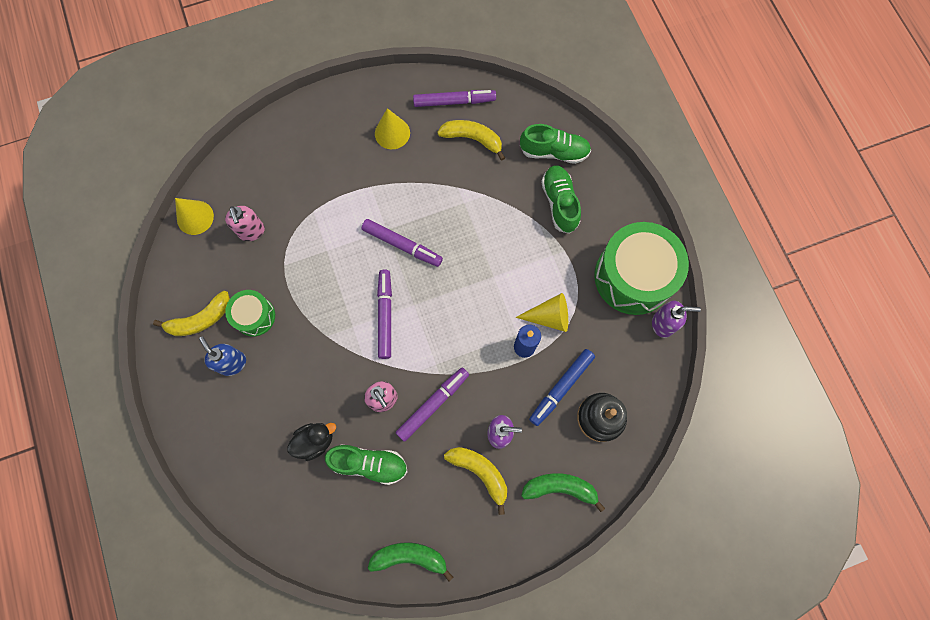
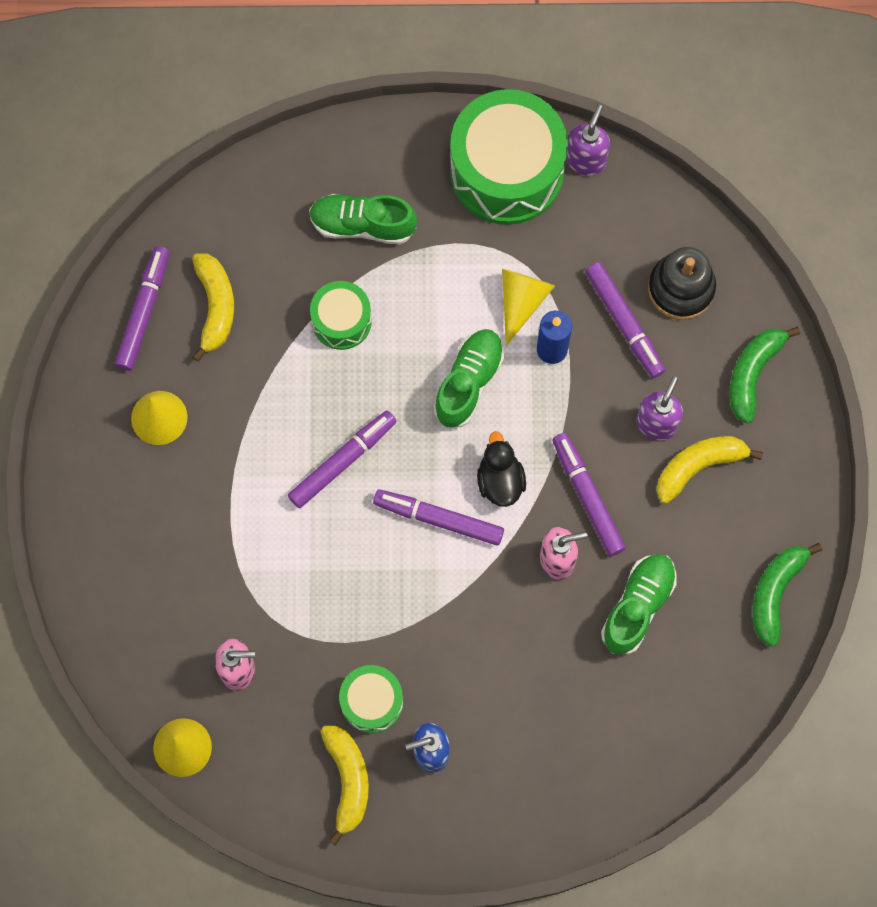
camera: 70 degrees left, 0 degrees up
(315, 441) = (581, 669): black duck -> black duck (500, 480)
(472, 139) = (215, 307): yellow banana -> yellow banana turned 135 degrees clockwise
(492, 213) = (341, 321): none -> green drum
(554, 152) = (281, 202): green shoe -> green shoe (468, 382)
(561, 388) = (624, 323): blue marker -> purple marker

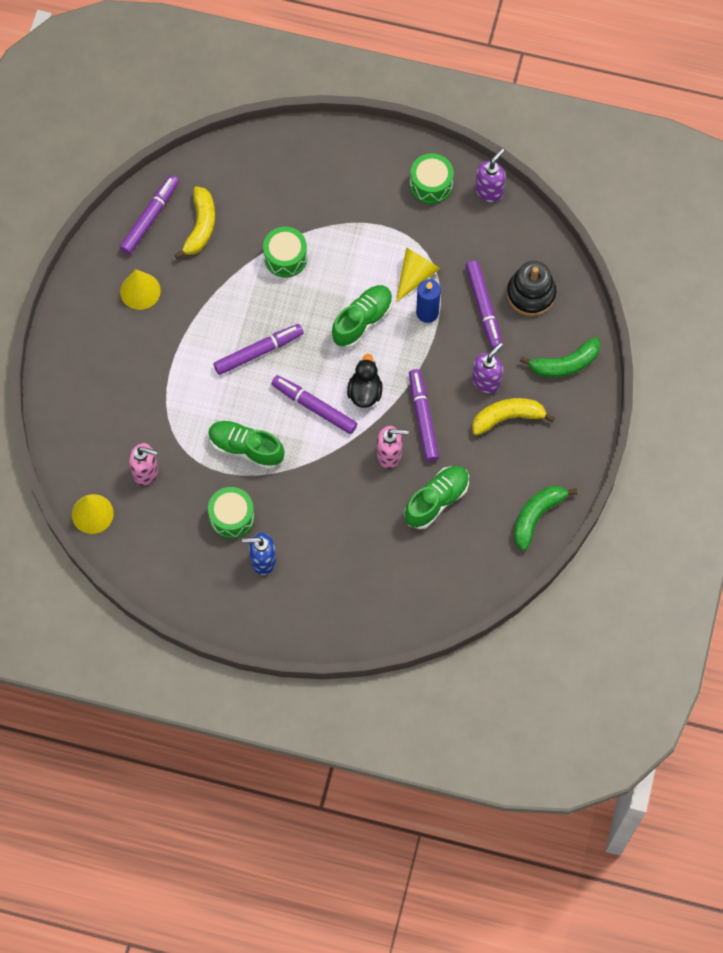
camera: 15 degrees right, 5 degrees down
(348, 780) = (200, 565): yellow banana -> none
(362, 225) = (319, 196): green shoe -> green shoe (246, 448)
(506, 171) = (431, 184): green drum -> green drum, size x0.51
(752, 373) = (565, 364): green banana -> green banana turned 150 degrees counterclockwise

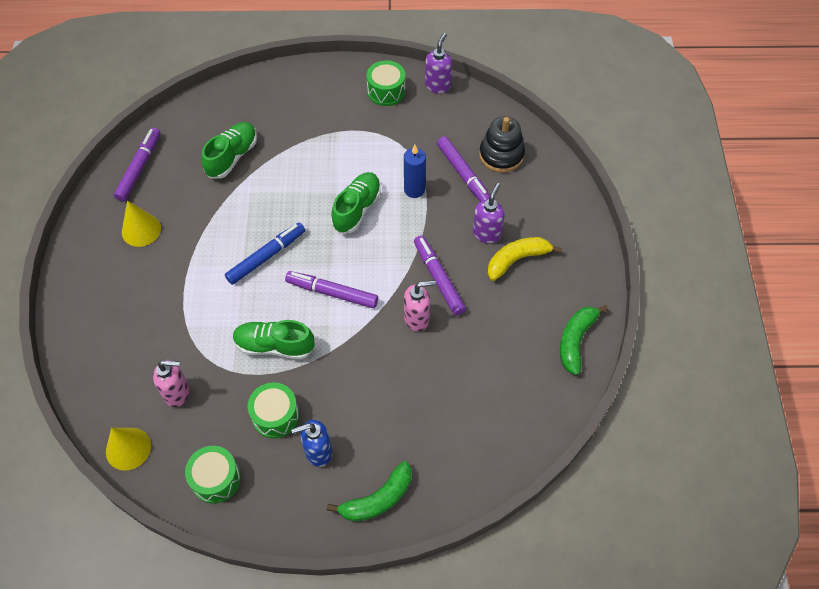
camera: 15 degrees left, 10 degrees down
(200, 226) = (188, 165): yellow banana -> none
(258, 351) = (266, 256): purple marker -> blue marker
(285, 257) = (272, 173): green drum -> green drum (216, 479)
(365, 392) = (377, 268): black duck -> none
(415, 275) = (394, 162): yellow cone -> none
(436, 500) = (475, 350): green shoe -> green shoe (232, 157)
(565, 364) = (552, 204): green banana -> green banana (378, 499)

